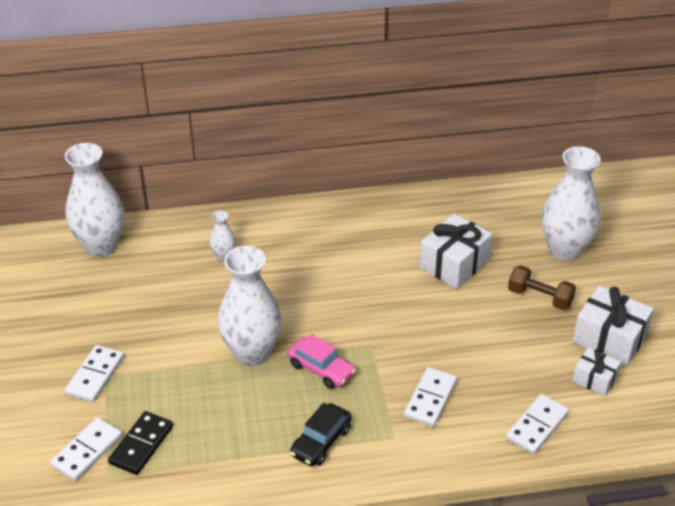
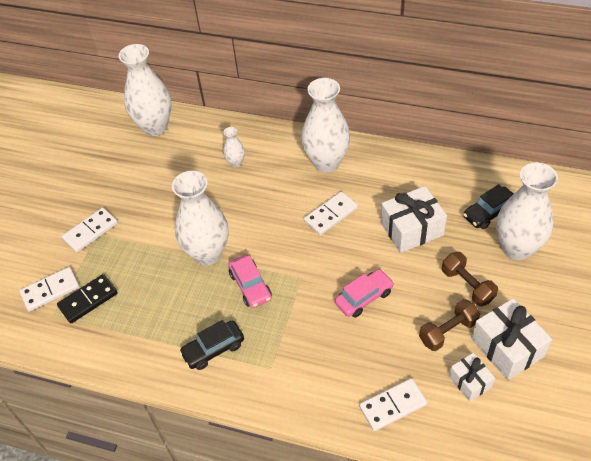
camera: 30 degrees right, 10 degrees up
(325, 228) = (326, 162): none -> white vase
(430, 399) = (319, 345): white domino -> white domino (331, 215)
(447, 341) = (364, 297): none -> pink car
(519, 227) = (489, 212): none -> black car
(547, 343) = (448, 331): none -> brown dumbbell

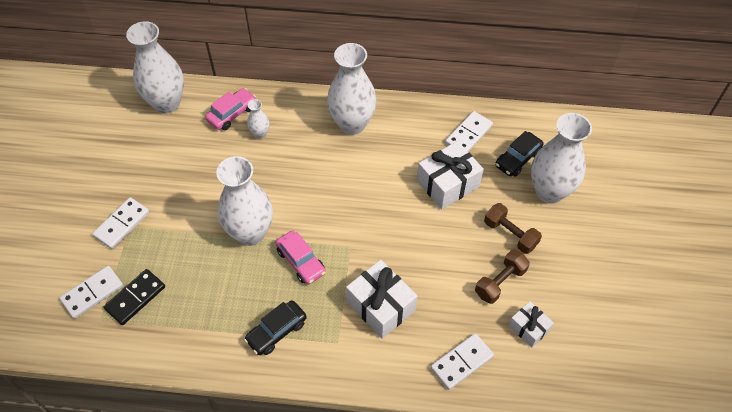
camera: 15 degrees left, 5 degrees up
(331, 215) = (367, 178): white domino -> white domino (468, 134)
(364, 297) = (415, 259): pink car -> pink car (232, 114)
(507, 347) = (557, 290): white gift -> white gift (381, 306)

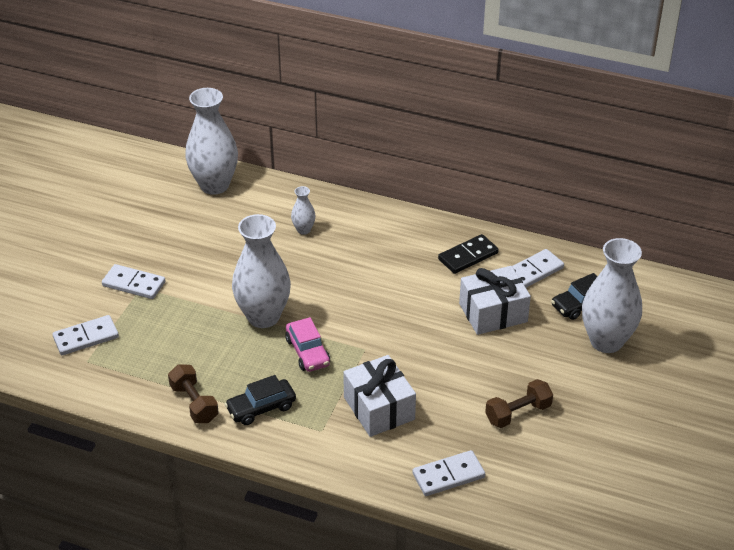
camera: 15 degrees right, 15 degrees down
(122, 224) = (134, 284): white domino -> white domino turned 60 degrees clockwise
(135, 298) = (127, 350): black domino -> black domino (468, 256)
(232, 114) = (280, 206): pink car -> none
(352, 124) = (406, 239): white vase -> none
(510, 234) = (546, 372): brown dumbbell -> brown dumbbell (194, 403)
(528, 328) = (534, 461): white gift -> none

